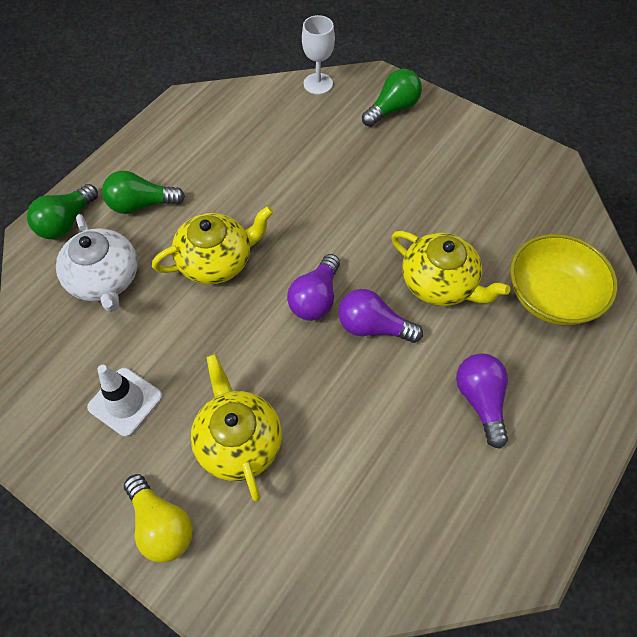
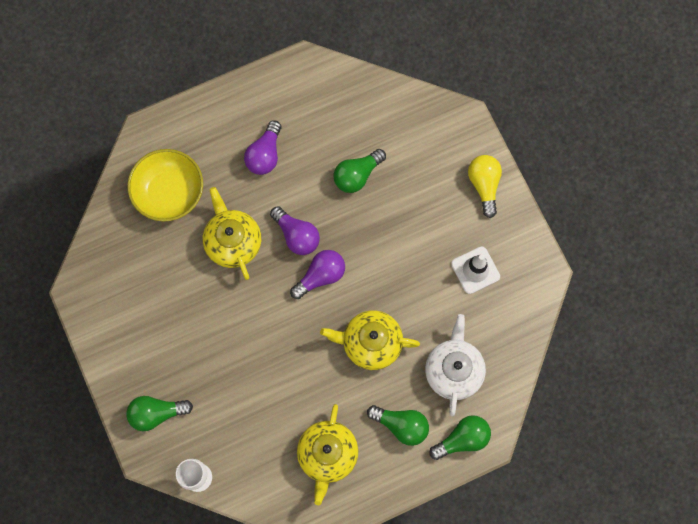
camera: 150 degrees left, 15 degrees up
(238, 441) = (419, 208): yellow teapot -> yellow teapot (327, 455)
(347, 439) = (357, 175): none -> green light bulb

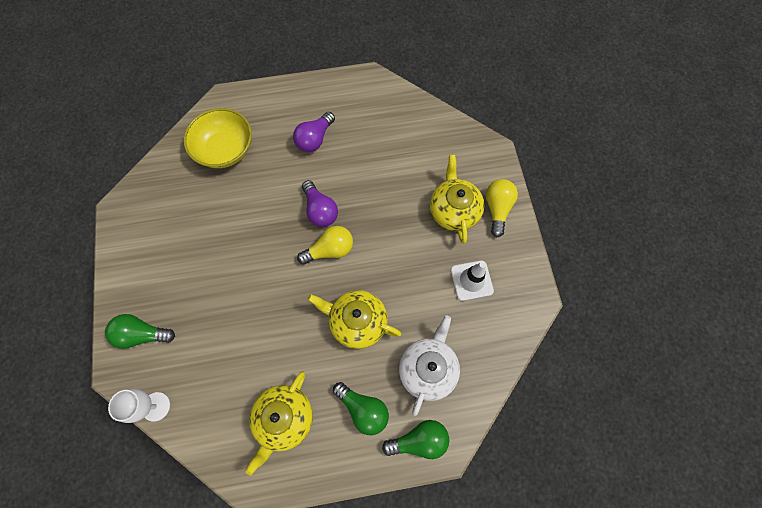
camera: 15 degrees right, 5 degrees down
(232, 241) = (263, 202): yellow teapot -> yellow teapot (454, 210)
(320, 276) = (330, 250): purple light bulb -> yellow light bulb
(357, 175) = (387, 174): green light bulb -> none

